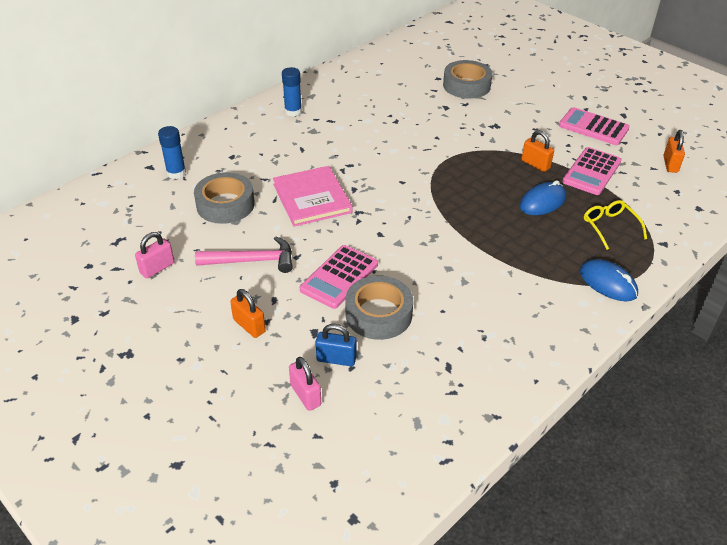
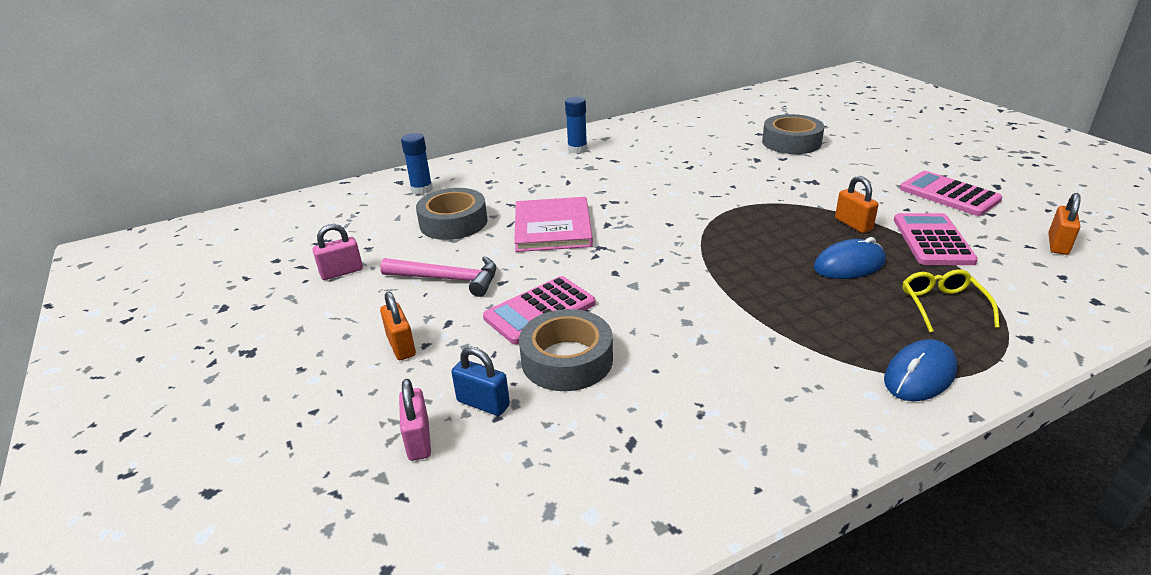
camera: 20 degrees right, 10 degrees down
(591, 172) = (932, 240): pink calculator -> pink calculator turned 135 degrees clockwise
(608, 283) = (919, 375): blue mouse -> blue mouse turned 75 degrees clockwise

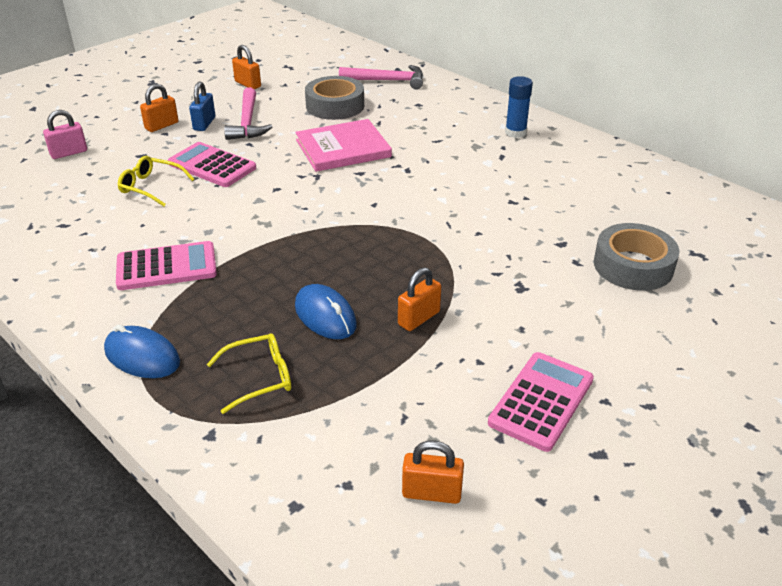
camera: 70 degrees right, 5 degrees up
(341, 272) = (248, 84): pink padlock -> orange padlock
(421, 189) = (387, 80): blue glue stick -> pink hammer
(483, 403) = (103, 166): blue padlock -> blue padlock (204, 124)
(567, 360) = (151, 187): grey tape -> yellow glasses
(932, 240) = (402, 378): pink calculator -> pink calculator (166, 267)

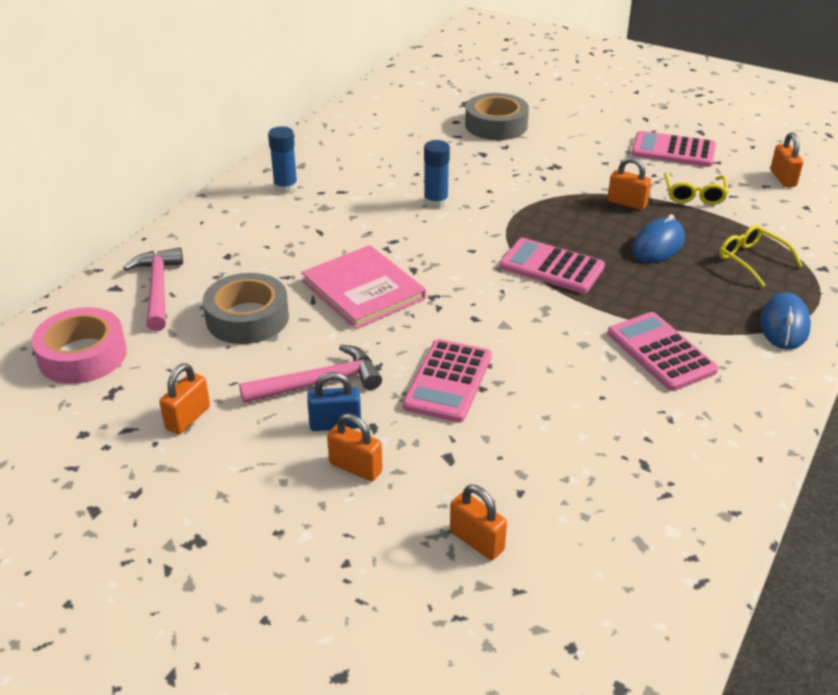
camera: 105 degrees left, 0 degrees up
(69, 153) = (477, 541): pink padlock -> orange padlock
(151, 187) = (522, 417): yellow glasses -> yellow glasses (694, 195)
(324, 239) = (551, 267): none -> pink calculator
(329, 60) = (82, 355): none -> pink tape
(465, 199) = (436, 202): none -> blue glue stick

